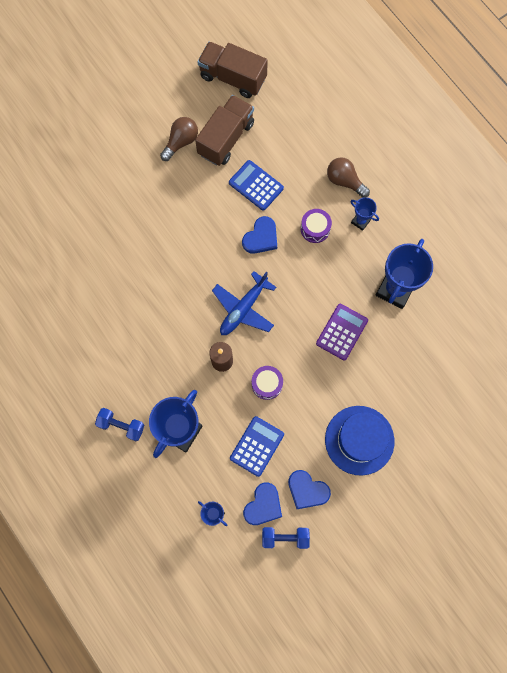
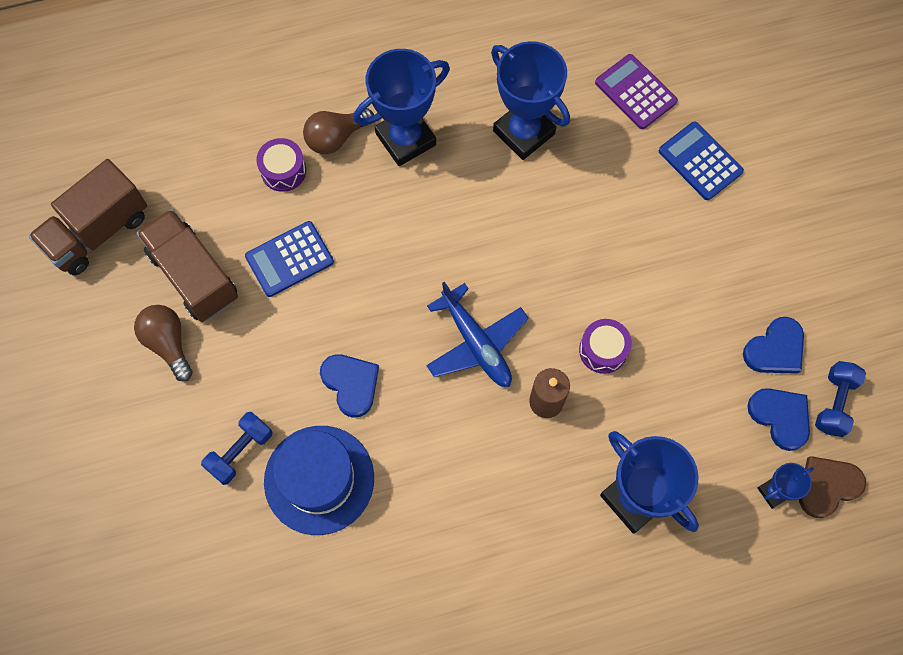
camera: 70 degrees left, 5 degrees down
(121, 425) = (597, 588): blue dumbbell -> blue dumbbell (240, 451)
(229, 546) = (827, 486): none -> brown heart
(256, 446) = (691, 396): blue calculator -> blue calculator (700, 161)
(261, 237) = (374, 280): blue heart -> blue heart (351, 384)
(315, 229) = (392, 202): purple drum -> purple drum (283, 171)
(341, 332) = (560, 222): purple calculator -> purple calculator (635, 92)
(359, 440) = (724, 255): blue hat -> blue hat (319, 479)
(360, 221) = (405, 139): blue trophy -> blue trophy, size x2.04

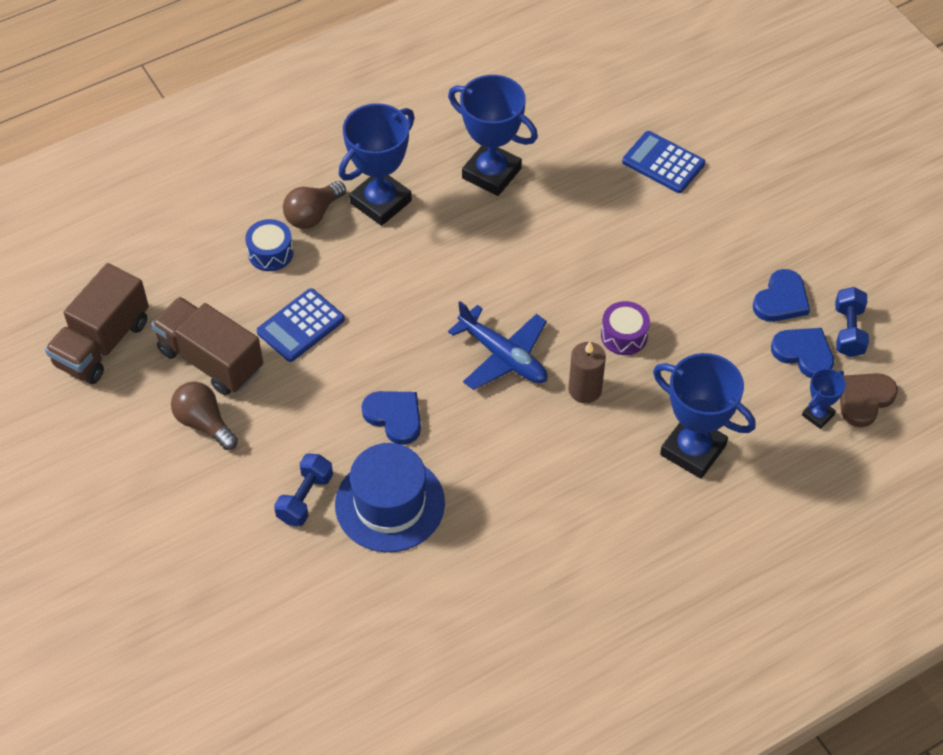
camera: 15 degrees left, 15 degrees down
(283, 171) = (270, 253): purple drum -> blue drum
(635, 92) = (585, 119): purple calculator -> none

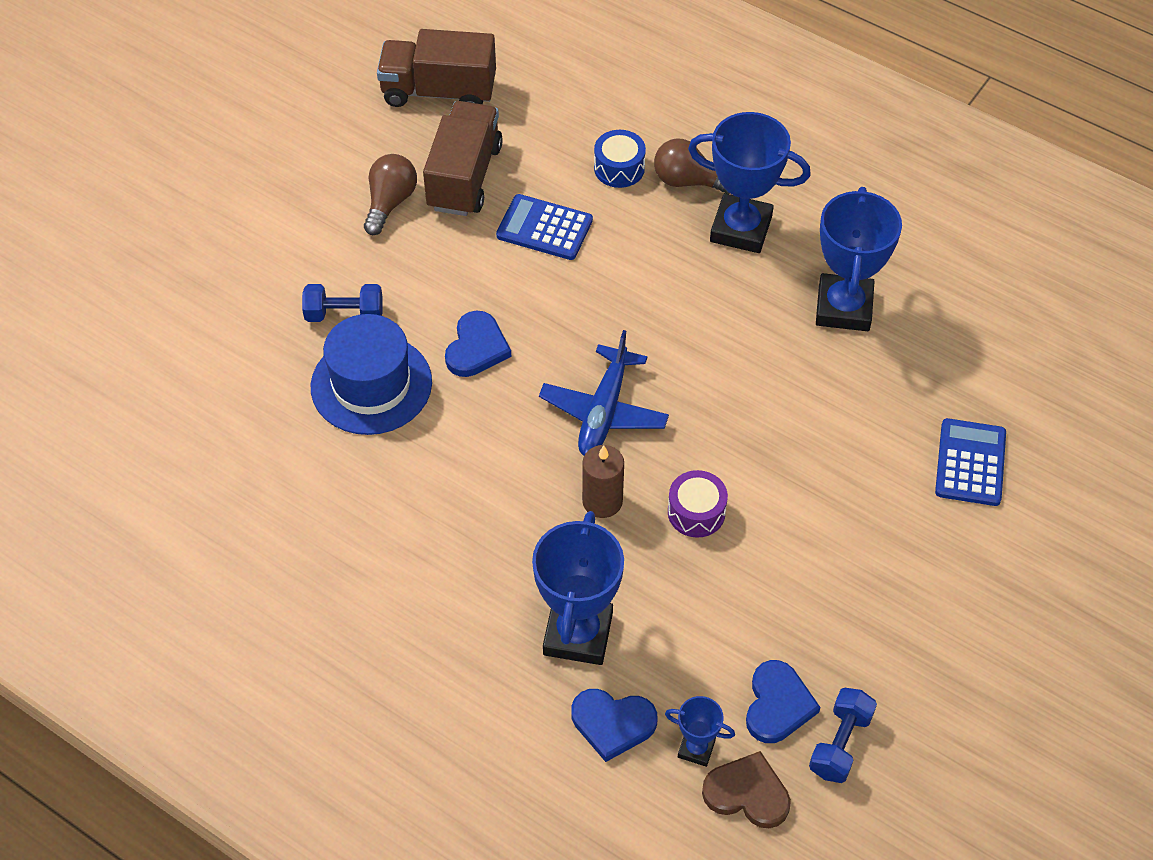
camera: 65 degrees right, 0 degrees up
(781, 300) = (843, 654): blue heart -> blue heart (612, 723)
(848, 331) = (840, 744): blue dumbbell -> blue dumbbell turned 45 degrees counterclockwise

